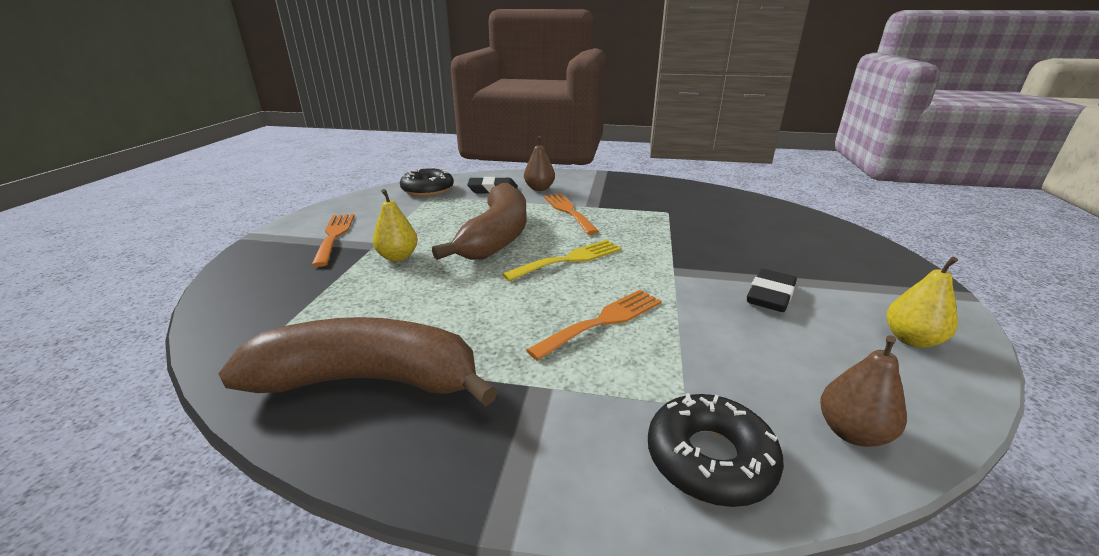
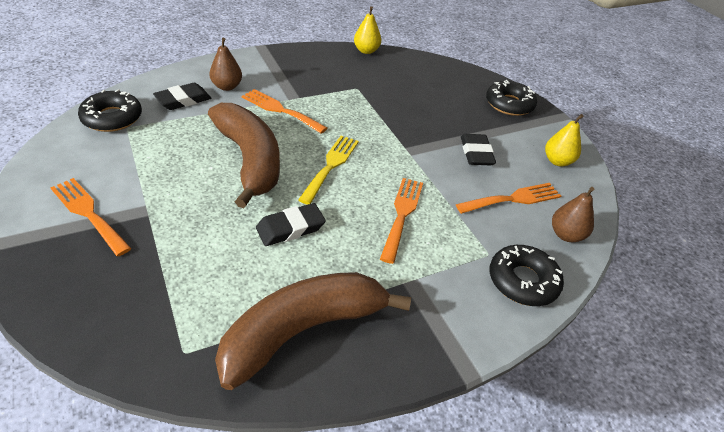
camera: 40 degrees left, 15 degrees up
(398, 257) = (187, 214): yellow pear -> yellow pear (366, 51)
(469, 293) = (290, 228): none -> black eraser
(787, 357) = (513, 199): none -> orange fork
(871, 263) = (509, 104): none -> black donut

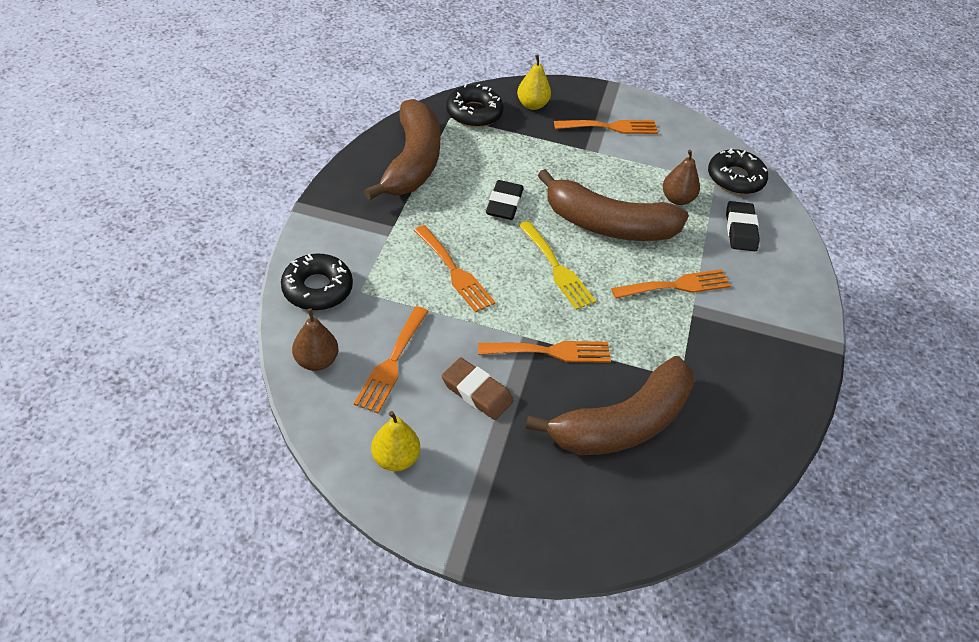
camera: 130 degrees right, 5 degrees up
(227, 87) = (750, 270): brown pear -> brown pear (677, 199)
(366, 51) = (772, 453): yellow pear -> yellow pear (532, 105)
(406, 138) = (551, 351): none -> orange fork
(416, 96) = (623, 423): none -> brown banana
(476, 153) = (477, 392): black eraser -> brown eraser
(509, 104) = (531, 518): black donut -> black donut (474, 113)

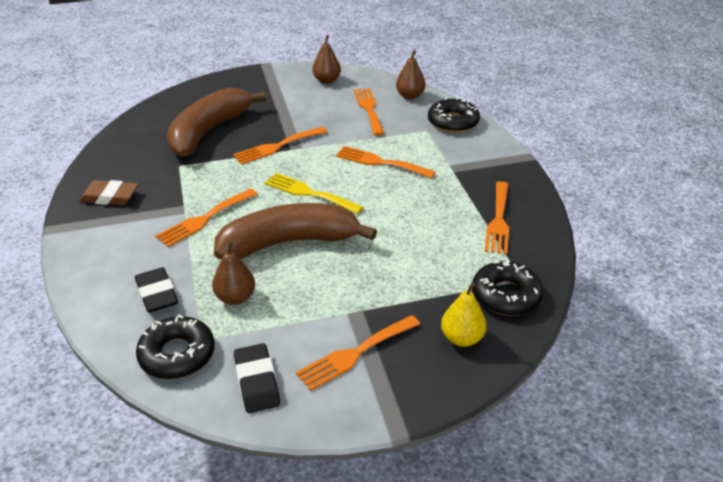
camera: 155 degrees right, 10 degrees down
(395, 458) = (327, 80): yellow pear -> brown pear
(412, 162) = (498, 221): brown banana -> orange fork
(477, 392) = (308, 115): brown eraser -> brown eraser (110, 197)
(504, 204) = (390, 221): black eraser -> black eraser (257, 381)

